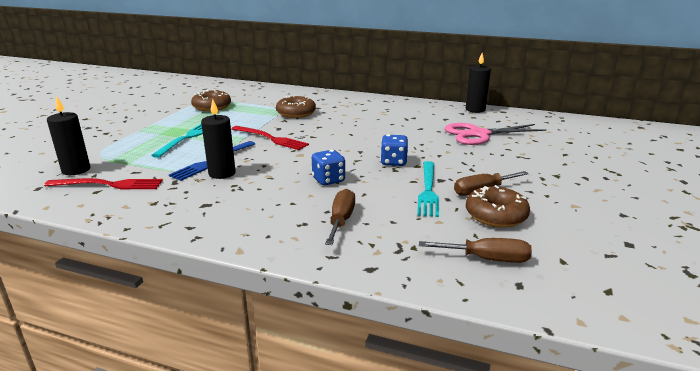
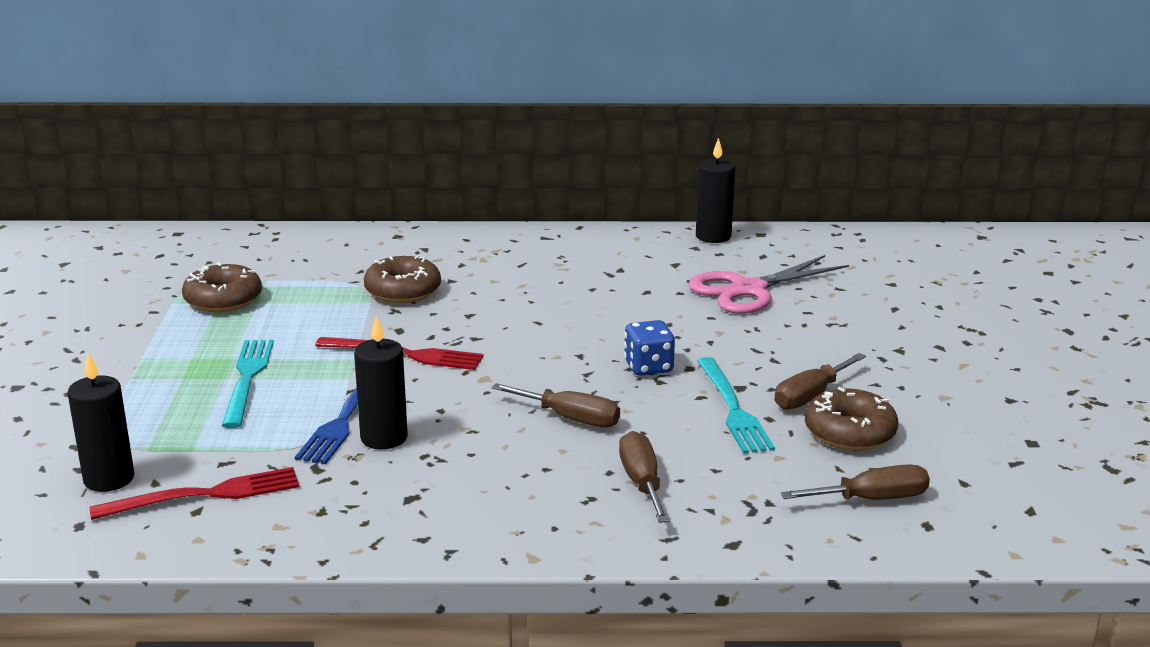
camera: 20 degrees left, 0 degrees up
(328, 180) = (570, 418): blue dice -> brown screwdriver

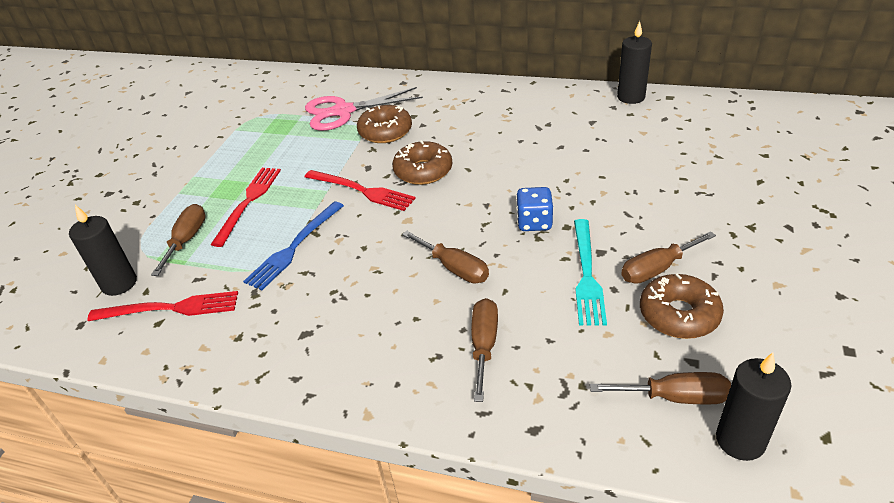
camera: 20 degrees right, 15 degrees up
(180, 425) = (186, 240): none -> brown screwdriver
(223, 299) = (266, 130): brown donut -> brown donut (423, 171)
(247, 379) = (248, 202): turquoise fork -> red fork
(384, 438) = (312, 270): black candle -> black candle (740, 440)
(748, 290) = (641, 152): pink scissors -> pink scissors (343, 111)

